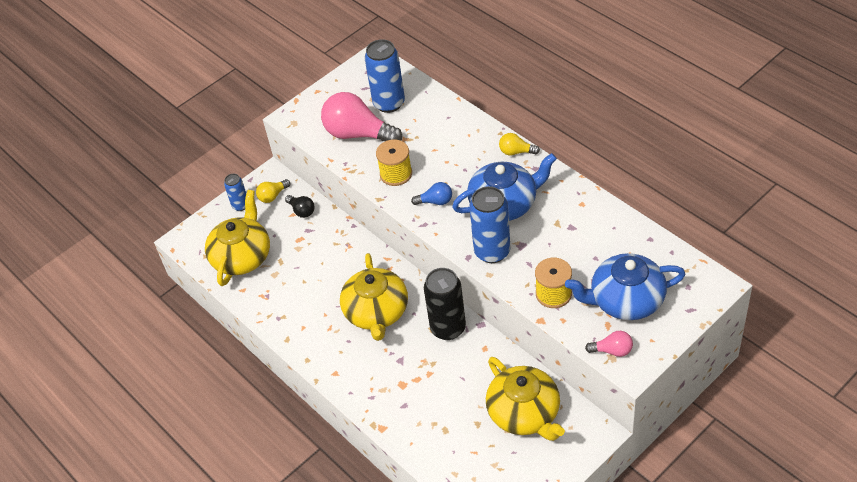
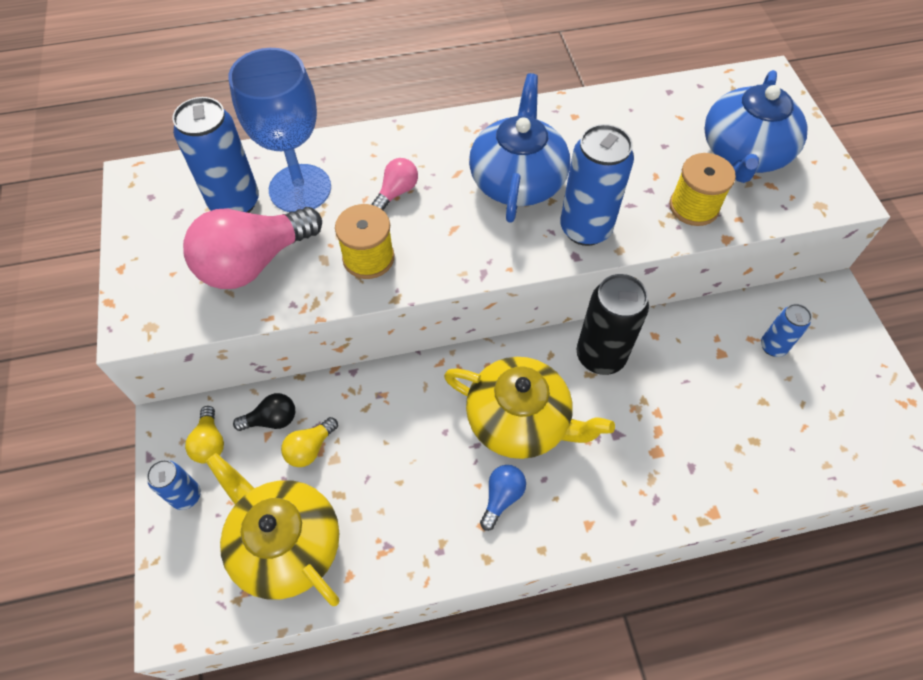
camera: 65 degrees left, 10 degrees up
(419, 121) = (300, 188): none -> blue goblet
(435, 201) = (455, 241): blue light bulb -> blue light bulb (502, 497)
(516, 152) = (444, 128): yellow light bulb -> yellow light bulb (310, 448)
(524, 413) = (773, 346): yellow teapot -> blue can
(612, 350) = (811, 200): pink light bulb -> pink light bulb (397, 192)

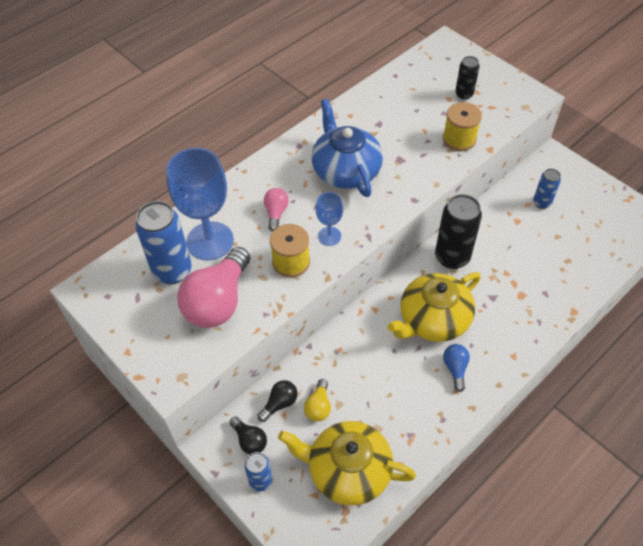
camera: 30 degrees left, 5 degrees down
(210, 443) = (249, 440): yellow light bulb -> black light bulb
(436, 249) = (329, 236): none -> blue goblet
(520, 420) = (433, 319): yellow teapot -> yellow teapot turned 150 degrees clockwise
(585, 229) = (408, 181): blue can -> none
(744, 152) = (464, 94): blue teapot -> black can

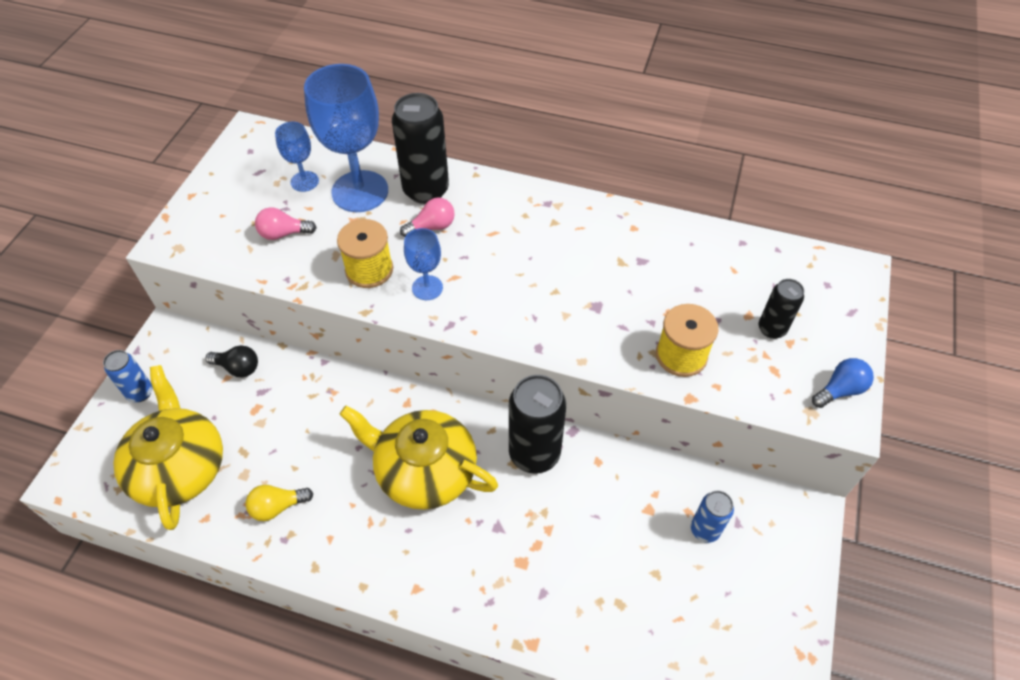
camera: 60 degrees right, 0 degrees up
(172, 271) = (304, 181): blue can -> blue goblet
(218, 302) = (283, 234): pink light bulb -> pink light bulb, size x0.47
(238, 203) = (426, 190): none -> black can
(249, 440) = (183, 362): black light bulb -> none
(318, 406) = (249, 404): yellow light bulb -> yellow light bulb (277, 507)
(345, 170) = (539, 260): blue teapot -> none
(455, 369) = (363, 525): blue light bulb -> blue light bulb (840, 390)

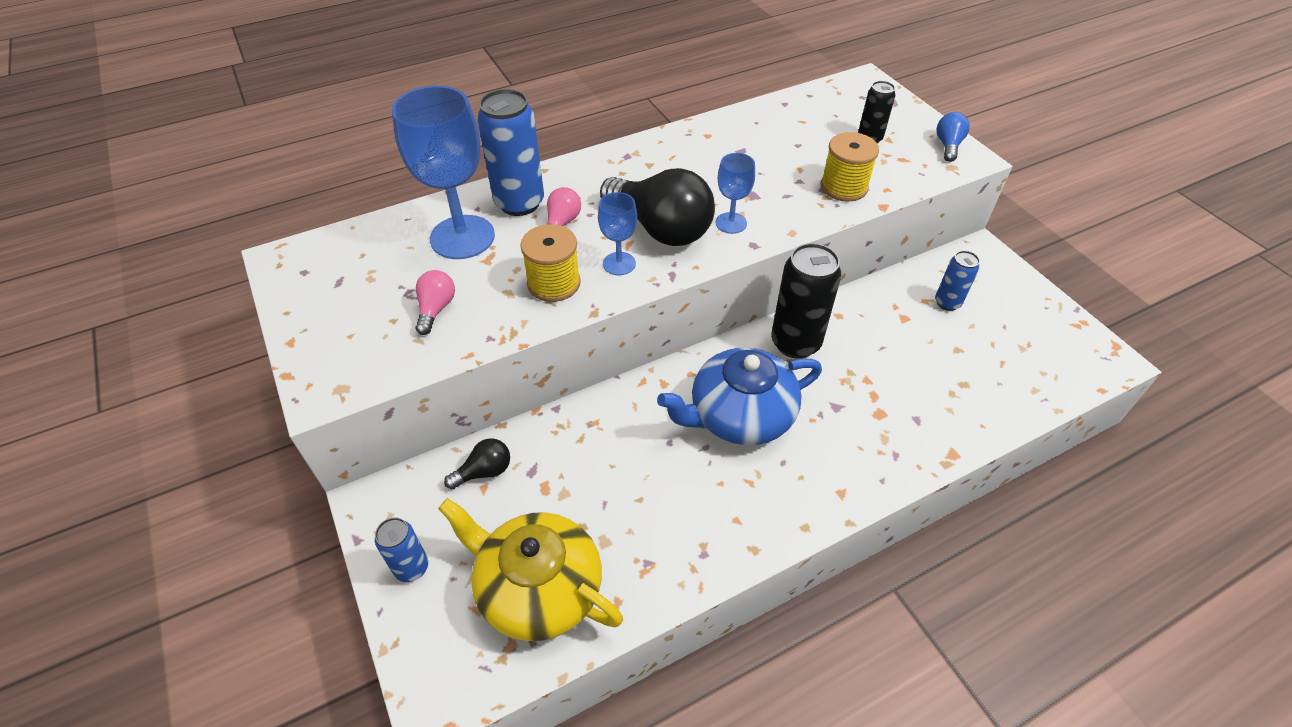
camera: 45 degrees left, 5 degrees down
(277, 507) = (666, 537): yellow light bulb -> none
(283, 234) = (436, 309): pink light bulb -> pink light bulb turned 150 degrees clockwise
(304, 181) = (398, 261): blue goblet -> blue goblet (731, 223)
(424, 471) = (740, 415): yellow teapot -> blue teapot
(426, 190) = (519, 203): black can -> blue can
(490, 282) = (661, 228): none -> black light bulb

